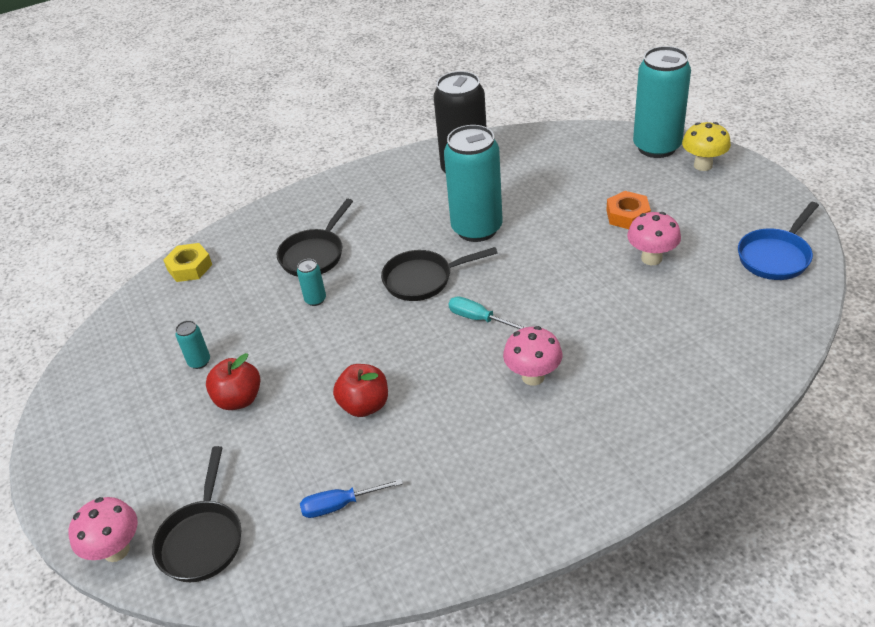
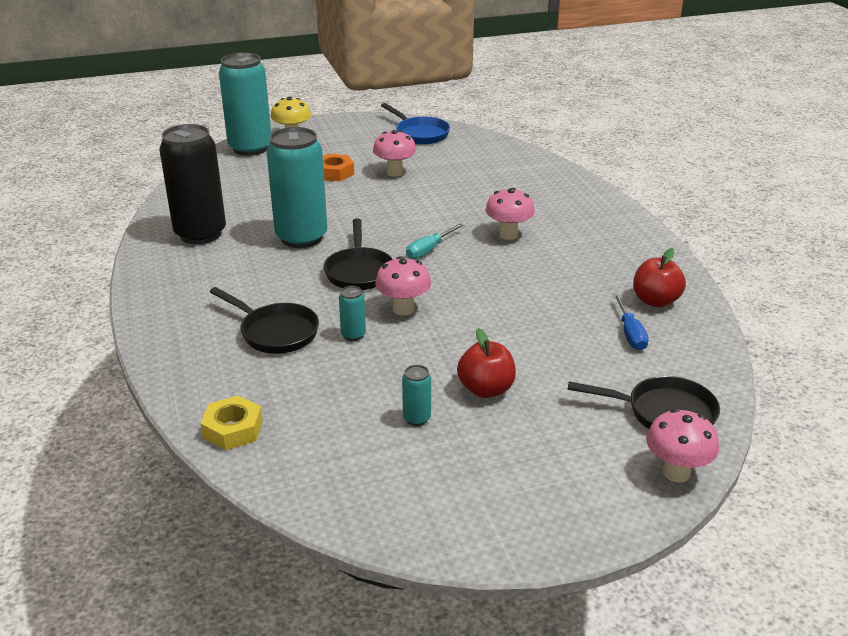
camera: 85 degrees left, 10 degrees down
(362, 322) = (403, 309): none -> pink mushroom
(364, 405) = (517, 314): red apple -> red apple (655, 301)

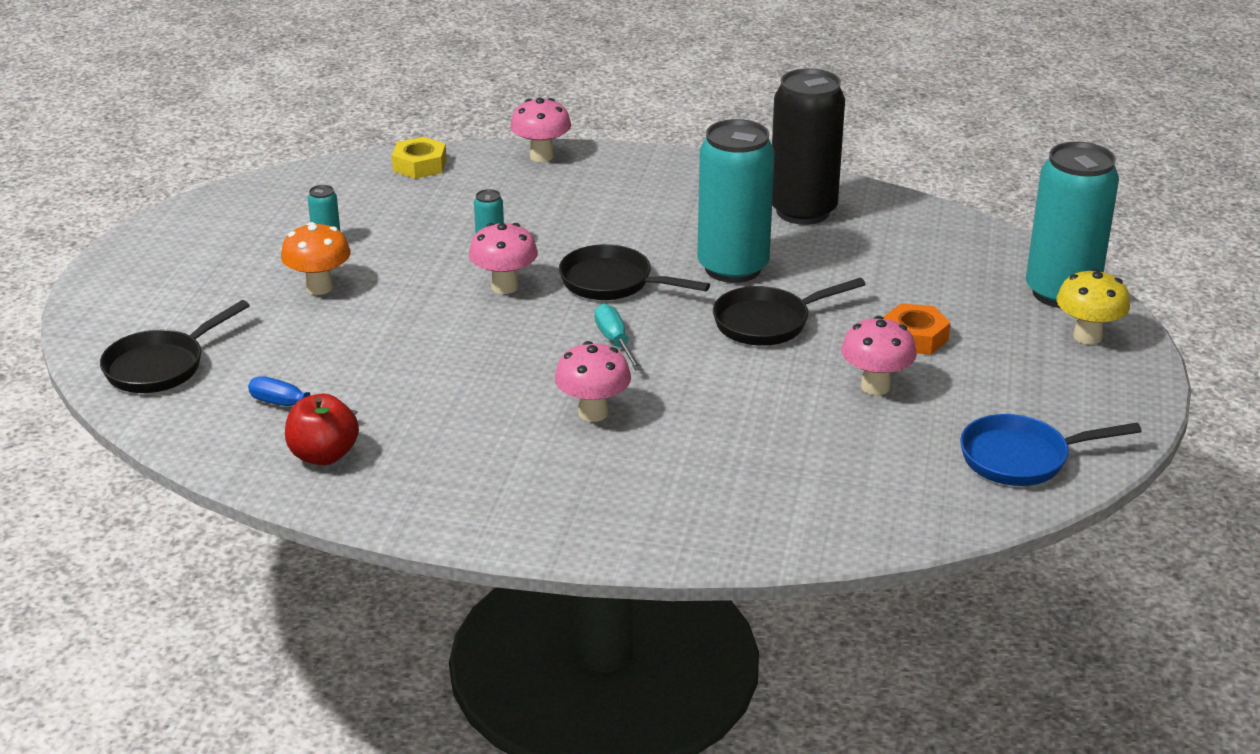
camera: 120 degrees right, 0 degrees up
(275, 332) = (543, 211): black pan -> black pan (768, 322)
(486, 389) = (319, 287): red apple -> orange mushroom
(676, 472) = (94, 337): pink mushroom -> pink mushroom (541, 156)

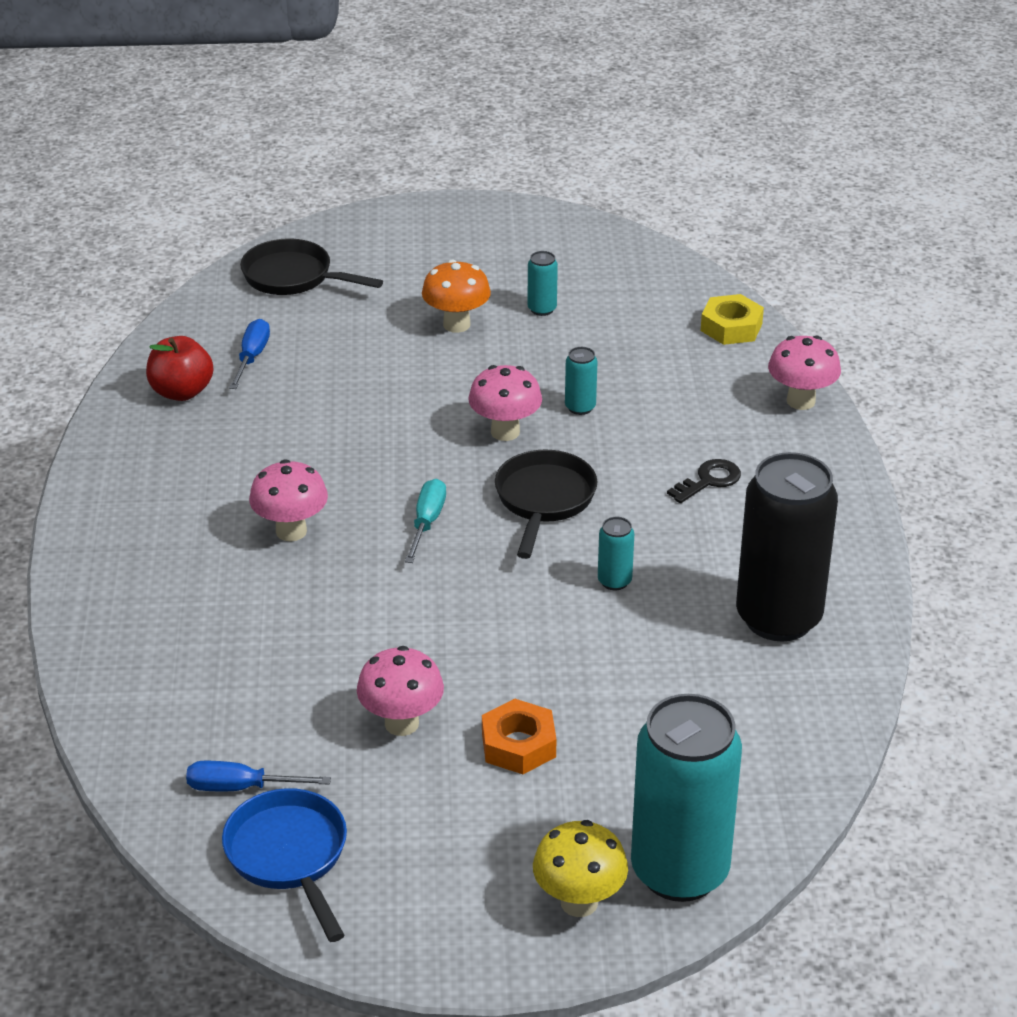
camera: 75 degrees right, 5 degrees up
(615, 341) = (427, 522): turquoise screwdriver -> turquoise screwdriver turned 45 degrees counterclockwise
(624, 209) = (709, 480): none -> black key
(733, 268) = (614, 581): turquoise can -> turquoise can, size x0.41
(768, 322) = (506, 624): black pan -> none
(935, 475) = (241, 787): none -> blue screwdriver

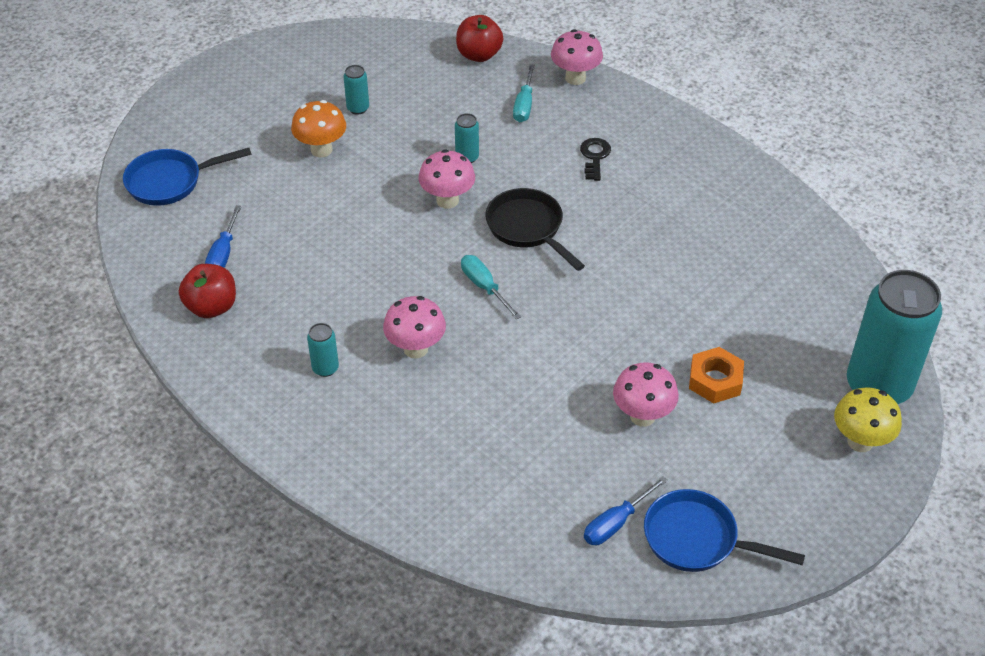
camera: 45 degrees left, 10 degrees up
(252, 357) = (223, 253): blue screwdriver -> blue screwdriver turned 135 degrees counterclockwise
(293, 277) = (170, 182): black pan -> blue pan
(614, 581) = (630, 250): turquoise can -> turquoise can (325, 368)
(708, 395) = (524, 105): none -> turquoise screwdriver
(731, 327) = (479, 55): yellow nut -> red apple
(778, 618) = (734, 213): black can -> none

